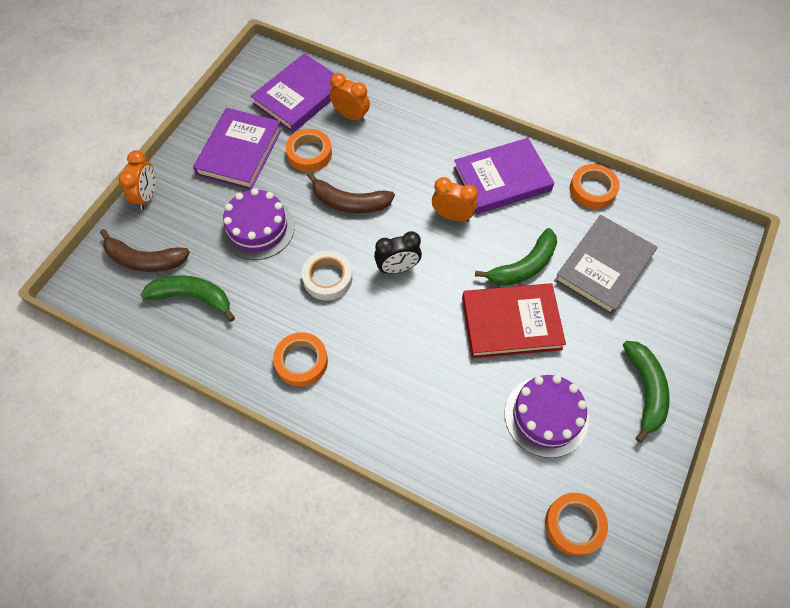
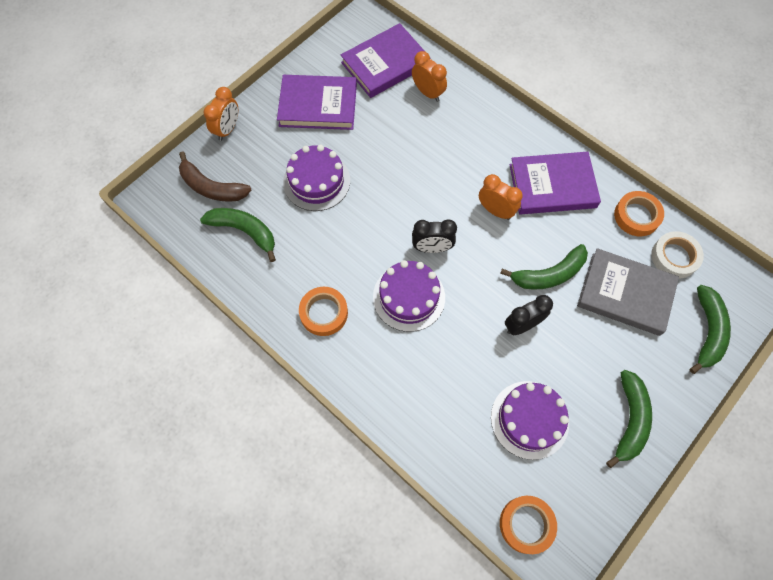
camera: 15 degrees right, 5 degrees up
(239, 152) = (318, 105): purple book -> purple book turned 60 degrees clockwise
(309, 153) = (380, 121): orange tape -> none
(327, 278) = (366, 242): white tape -> white tape (674, 257)
(349, 202) = (404, 175): brown banana -> none
(387, 323) = (409, 297): none -> purple cake
(511, 323) = (522, 325): red book -> black clock
(604, 267) = (625, 294): grey book -> grey book turned 60 degrees clockwise
(693, 285) = (707, 332): none -> green banana

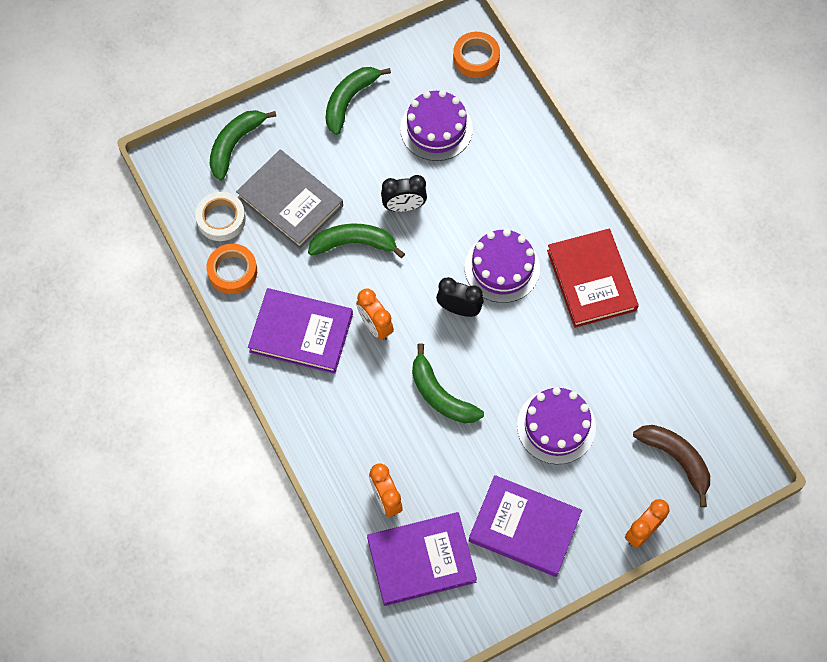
camera: 160 degrees left, 0 degrees up
(245, 231) = (651, 393): green banana -> green banana (440, 394)
(324, 313) = (591, 280): orange tape -> red book

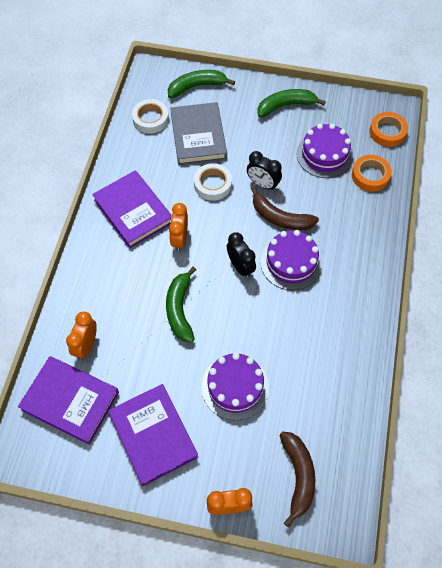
camera: 40 degrees right, 5 degrees down
(232, 271) = (129, 150): orange tape -> orange tape (370, 176)
(354, 244) = (213, 184): green banana -> white tape
(451, 229) = (280, 217): none -> brown banana
(591, 280) = (344, 313): red book -> none

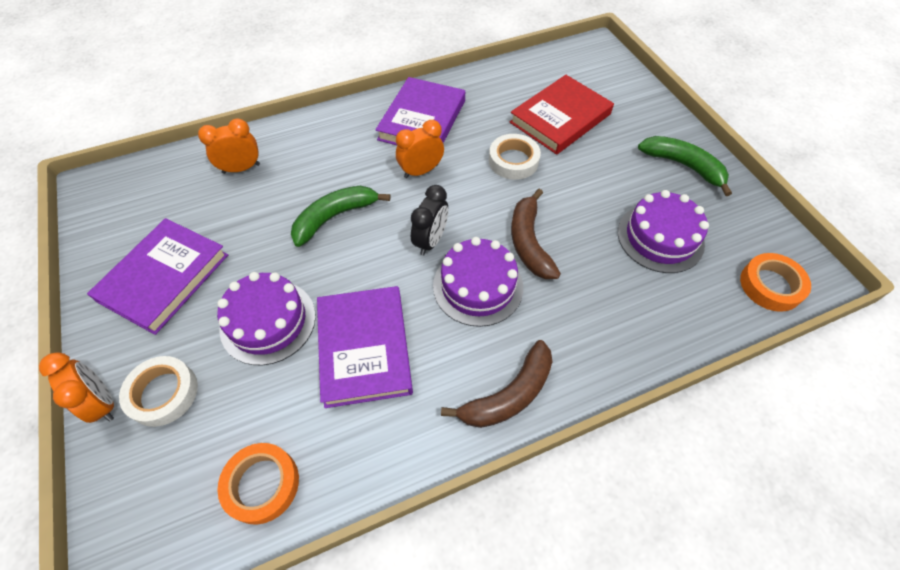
camera: 55 degrees right, 5 degrees down
(70, 401) = (171, 190): purple book -> purple book (364, 348)
(150, 119) = (541, 75): white tape -> white tape (163, 393)
(197, 86) = (619, 85): green banana -> none
(198, 136) = (560, 118): grey book -> red book
(263, 184) = (557, 202): black clock -> none
(298, 476) = (176, 462): brown banana -> brown banana (508, 395)
(370, 176) = (684, 302): orange tape -> orange tape (262, 484)

